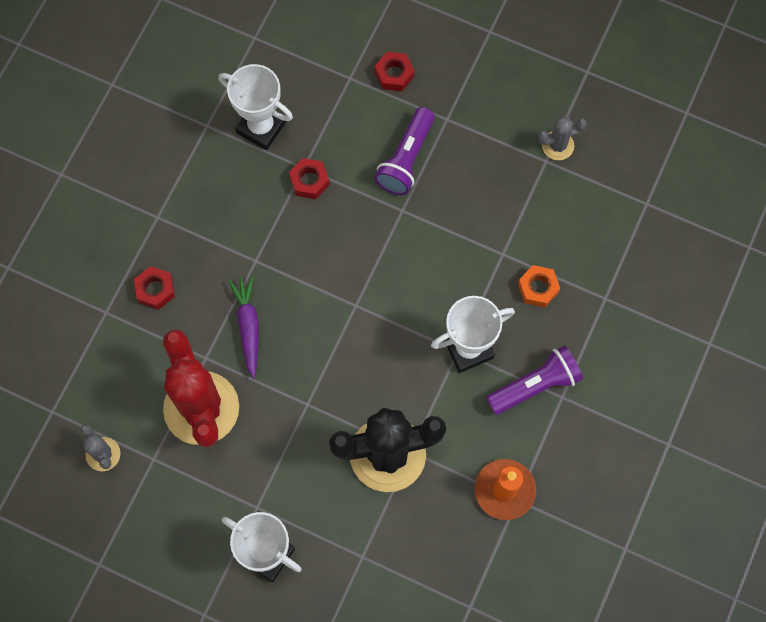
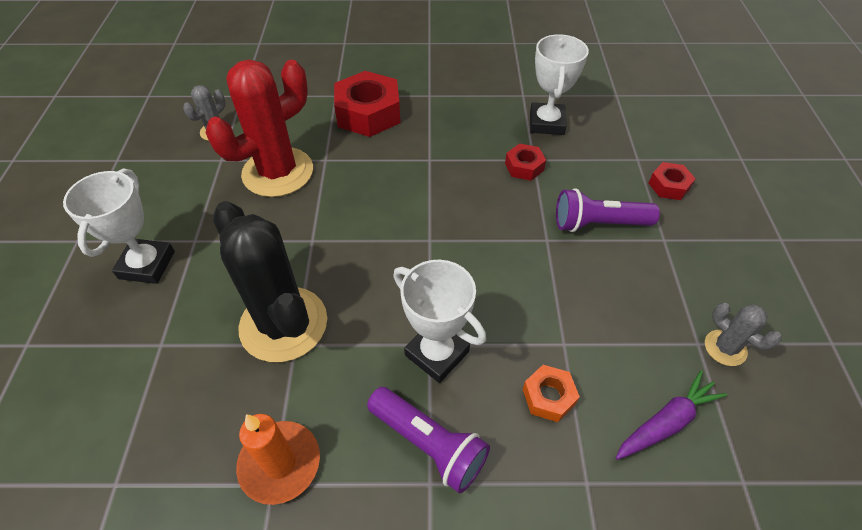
camera: 65 degrees right, 20 degrees down
(155, 290) = (368, 113): red nut -> red nut, size x1.96
(248, 327) = (366, 175): purple carrot -> purple carrot (666, 422)

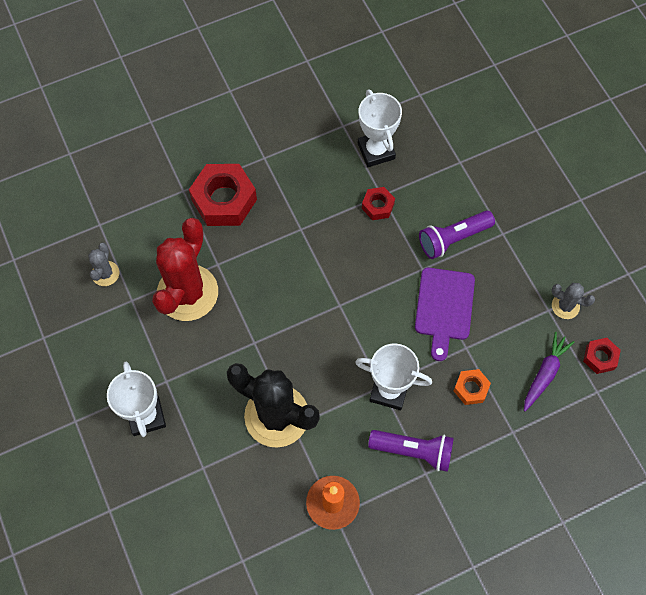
camera: 25 degrees left, 15 degrees up
(555, 288) = (444, 308): none -> purple cutting board
(669, 186) = (491, 180): red nut -> red nut (600, 357)

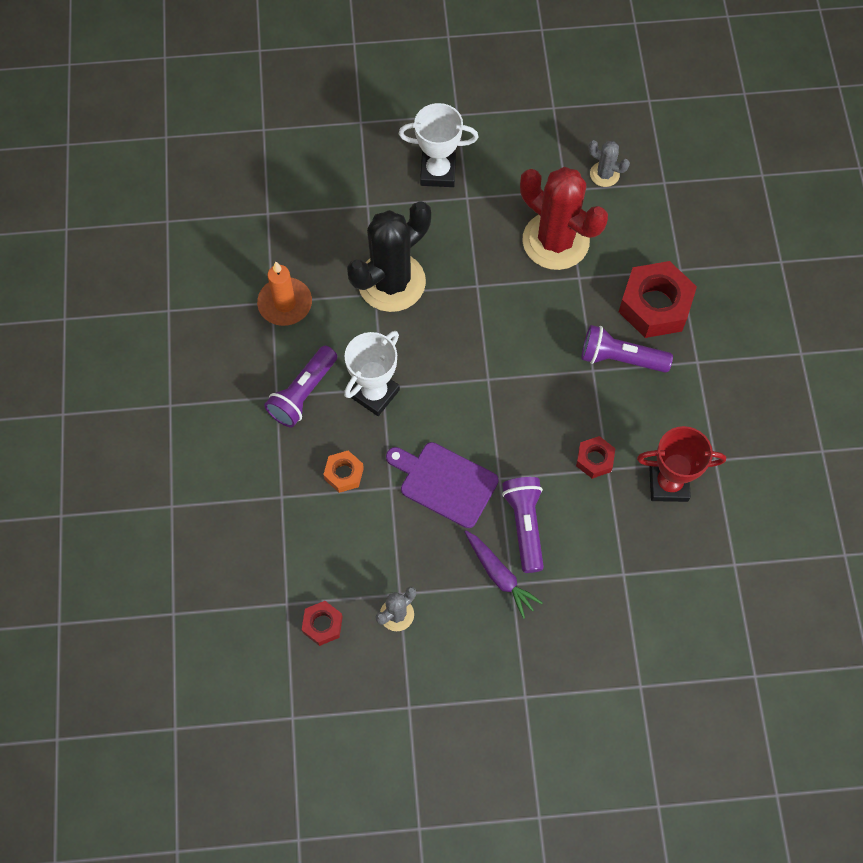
camera: 110 degrees right, 0 degrees up
(282, 212) = (620, 358): none -> purple flashlight
(376, 151) = (668, 484): white trophy -> red trophy
(544, 373) = (329, 556): purple carrot -> purple carrot (499, 575)

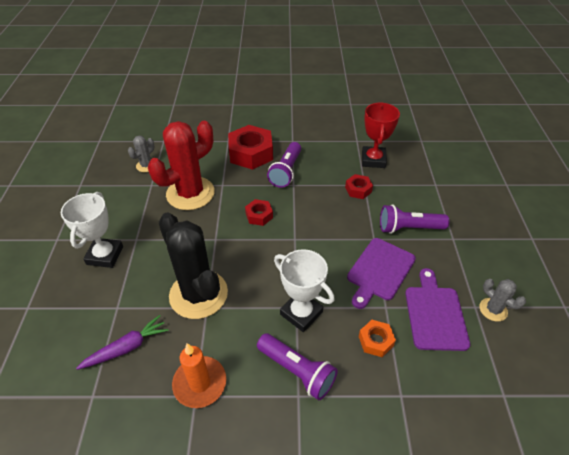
camera: 85 degrees left, 20 degrees down
(322, 624) = (516, 365): red nut -> red nut (259, 215)
(385, 543) = (435, 314): none -> purple cutting board
(499, 575) = (448, 244): purple carrot -> purple carrot (126, 347)

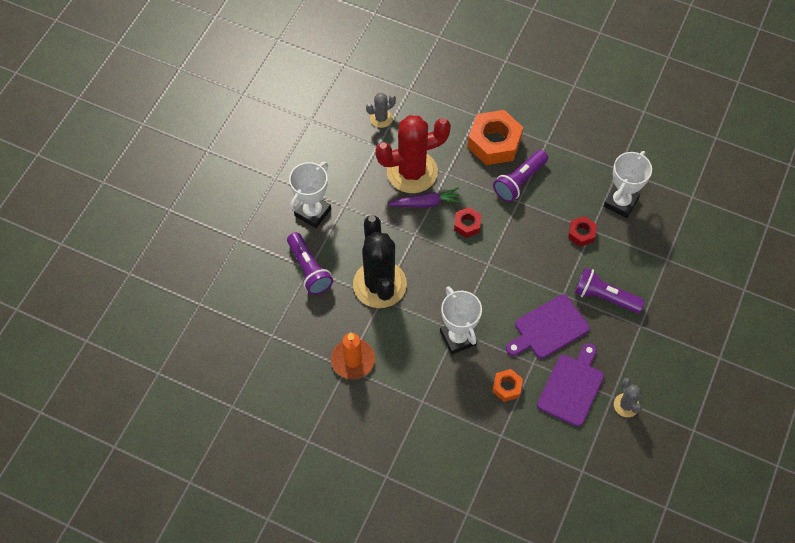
camera: 25 degrees right, 15 degrees up
(126, 347) = (307, 308): purple carrot -> purple carrot (425, 203)
(251, 153) = (494, 142): red nut -> orange nut
(297, 371) = (431, 383): purple flashlight -> purple flashlight (309, 269)
(373, 160) = (620, 202): red trophy -> white trophy

